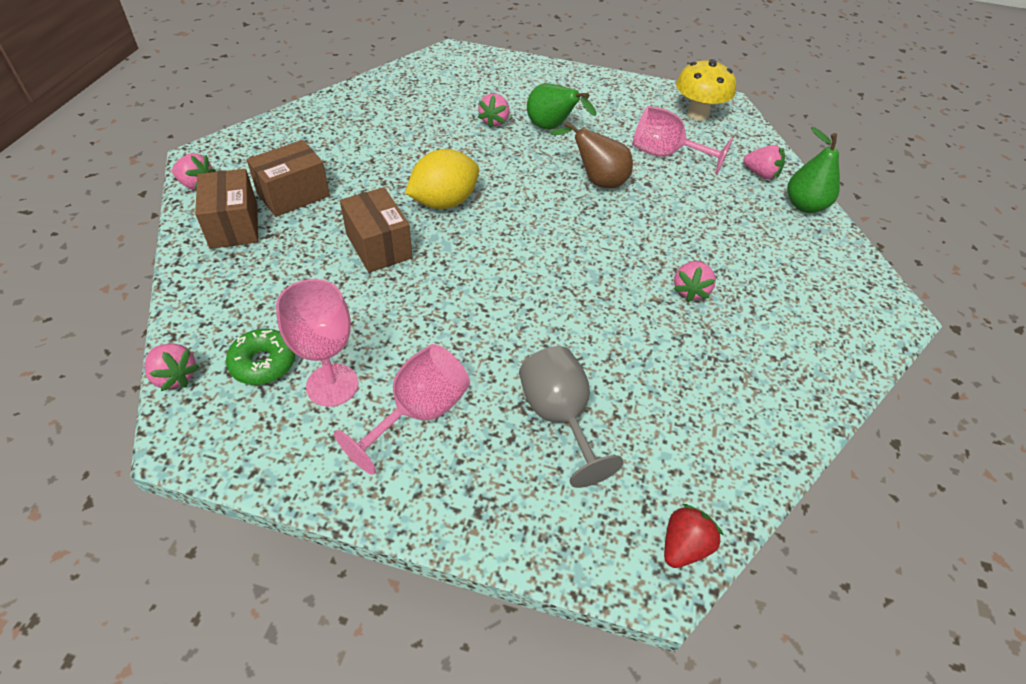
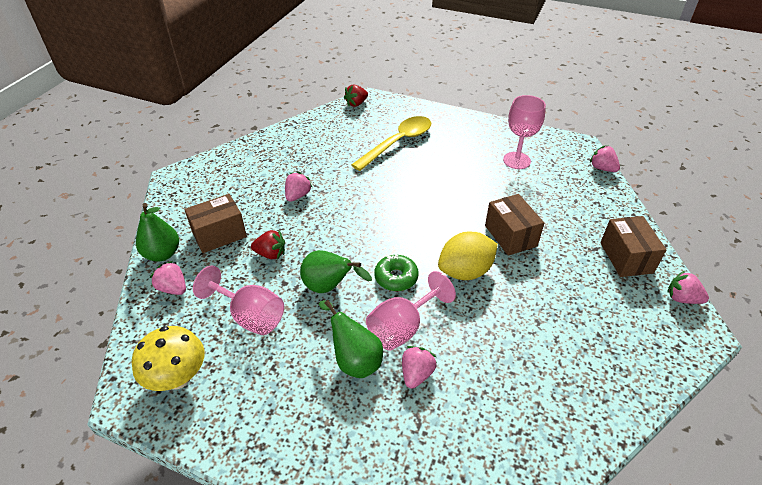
camera: 170 degrees left, 5 degrees down
(263, 363) = (558, 172): green donut -> green donut (396, 277)
(293, 195) = (593, 284): brown box -> brown box (219, 234)
(418, 413) = (469, 147): pink goblet -> pink goblet (402, 328)
(559, 417) = (398, 142): grey goblet -> yellow spoon
(597, 181) = (329, 287): brown pear -> green pear
(680, 211) = (271, 254): none -> red strawberry

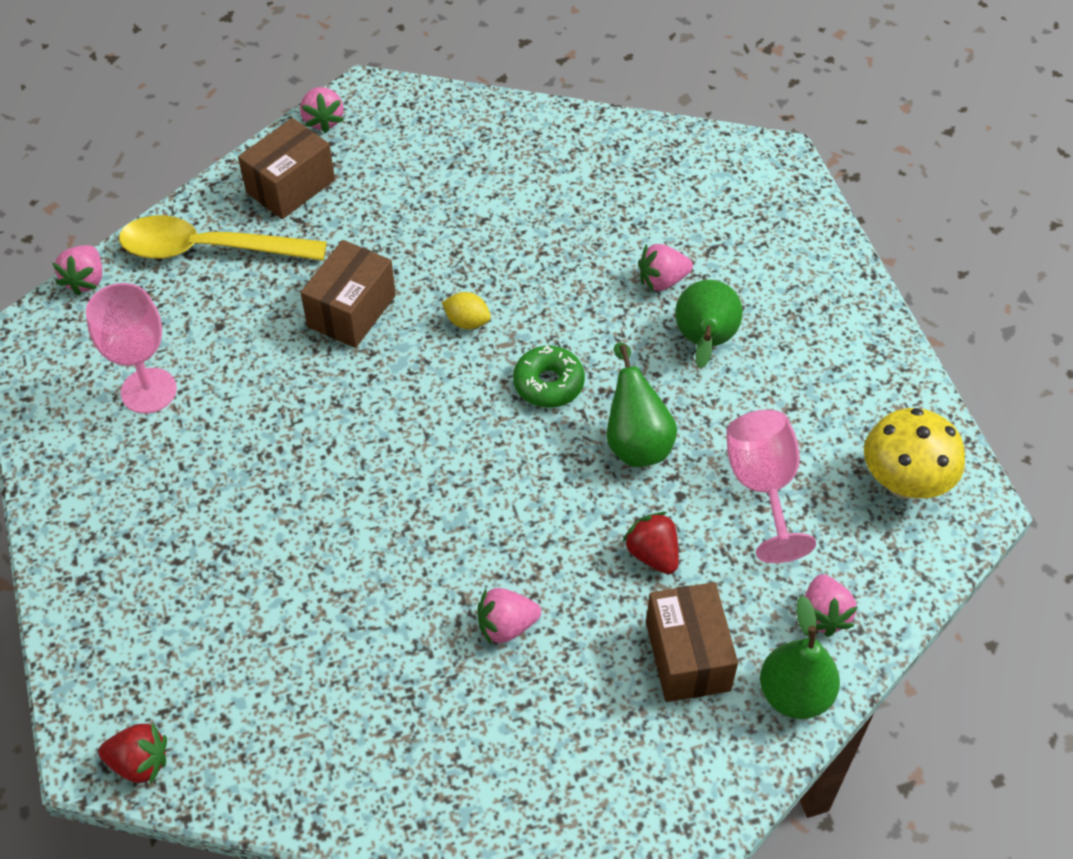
camera: 130 degrees left, 10 degrees up
(219, 234) = (687, 656): brown box -> brown box turned 60 degrees clockwise
(398, 142) = (228, 587): yellow spoon -> yellow spoon (208, 249)
(402, 328) = (617, 328): pink goblet -> none
(465, 271) = (467, 322): yellow lemon -> yellow lemon, size x0.49

